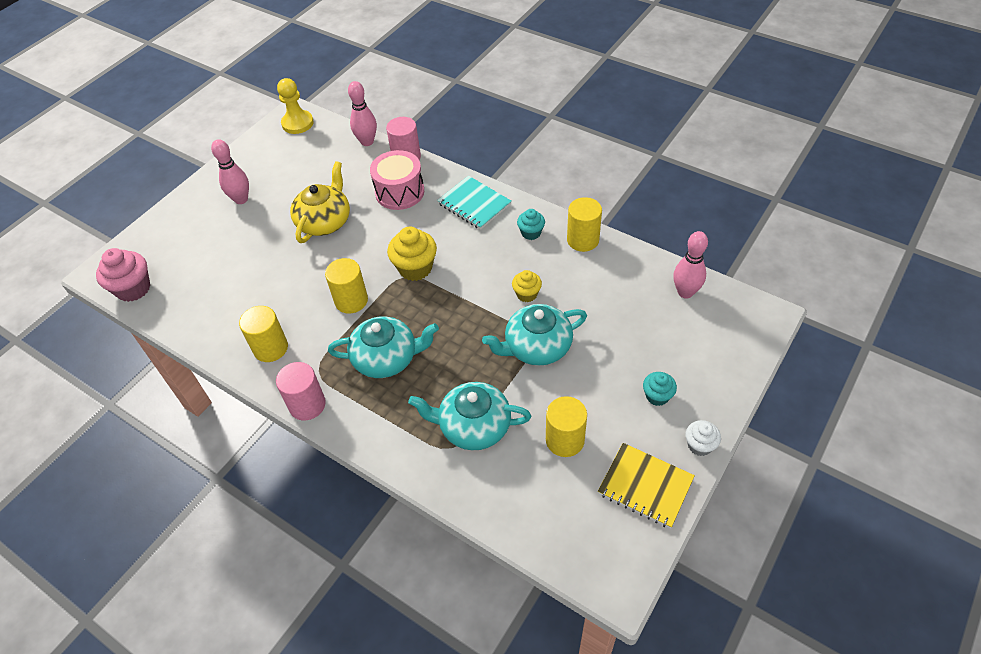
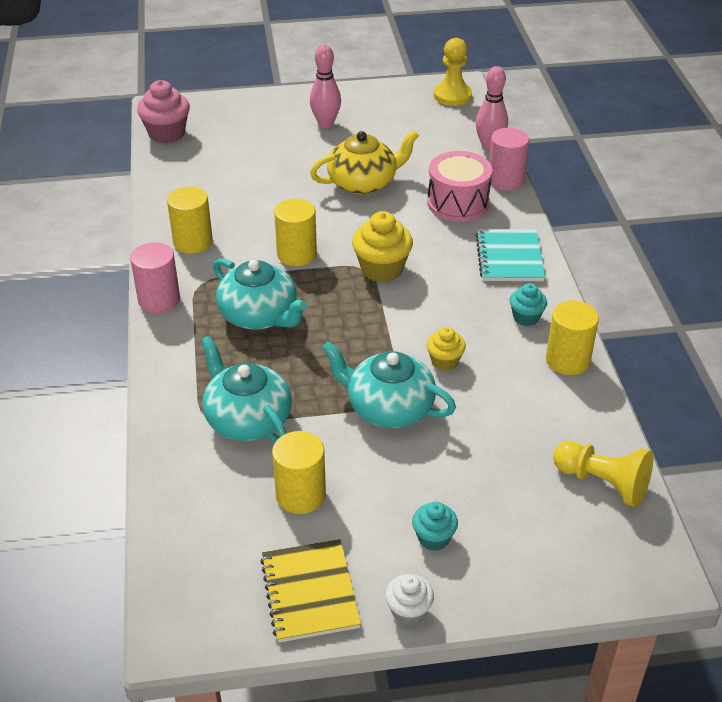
camera: 45 degrees right, 10 degrees down
(685, 292) = (602, 483): pink bowling pin -> yellow pawn

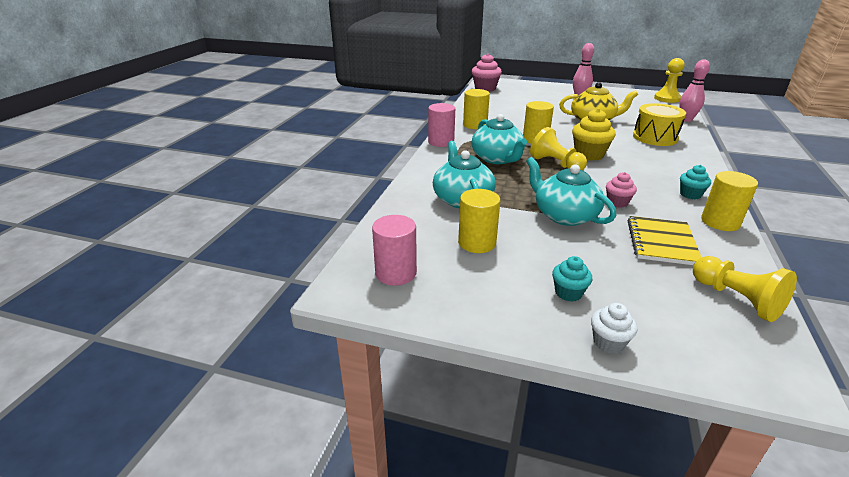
camera: 25 degrees right, 10 degrees down
(310, 592) = (453, 296): yellow notebook -> yellow notebook (661, 242)
(344, 304) = (556, 164): none -> yellow pawn
(408, 611) = (526, 332): white cupcake -> white cupcake (608, 342)
(444, 361) = (617, 202): yellow cupcake -> pink cupcake
(458, 203) = (655, 137): pink drum -> yellow drum
(505, 180) = (693, 134): pink cylinder -> pink cylinder (396, 273)
(509, 257) = (685, 165): turquoise notebook -> none

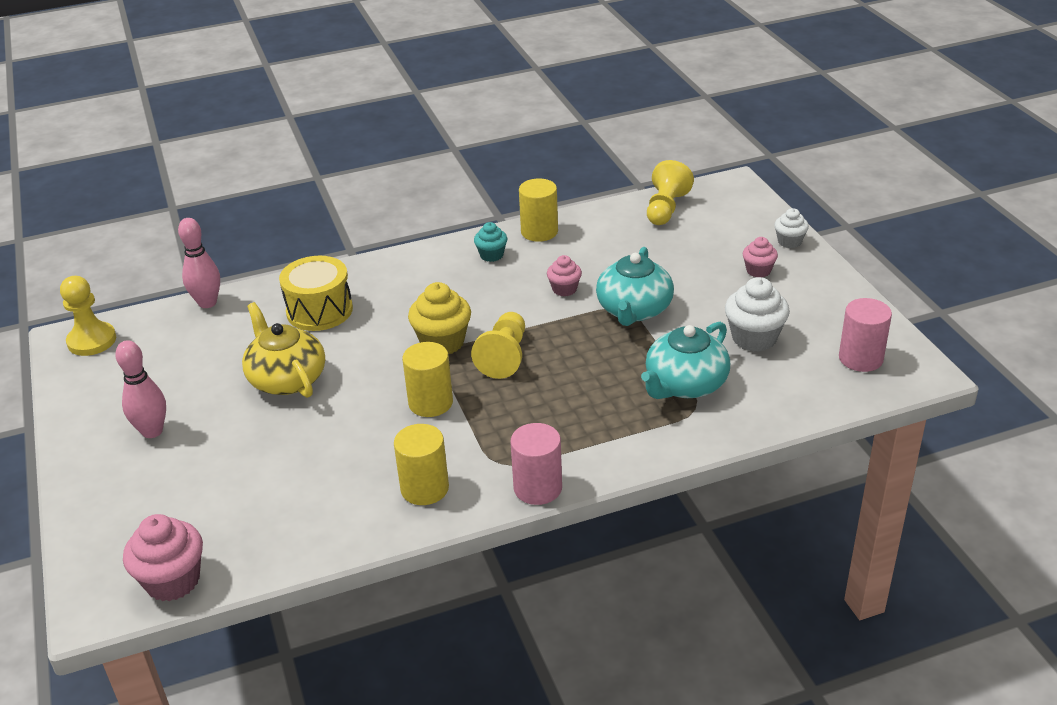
camera: 125 degrees left, 5 degrees up
(477, 243) = (754, 338): yellow cylinder -> white cupcake
(497, 158) = (539, 408): turquoise teapot -> none
(568, 293) = (758, 271): turquoise cupcake -> pink cupcake
(661, 242) = (619, 250): yellow notebook -> none

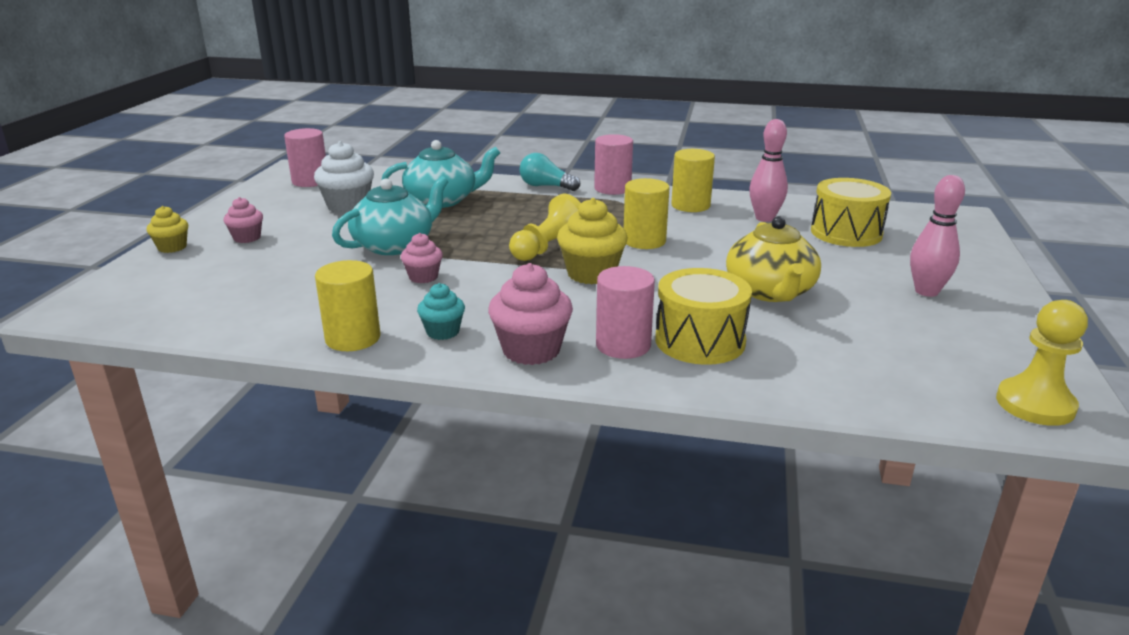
camera: 150 degrees left, 10 degrees down
(173, 581) = (900, 212): pink cupcake -> pink cupcake (531, 350)
(207, 303) = (853, 400): pink bowling pin -> pink bowling pin (764, 218)
(234, 503) = (846, 233): none -> yellow drum
(368, 289) = (623, 345): none -> pink cylinder
(615, 458) = (546, 186): none -> turquoise light bulb
(666, 208) = (188, 312): yellow pawn -> none
(789, 242) = (172, 247): white cupcake -> yellow cupcake

